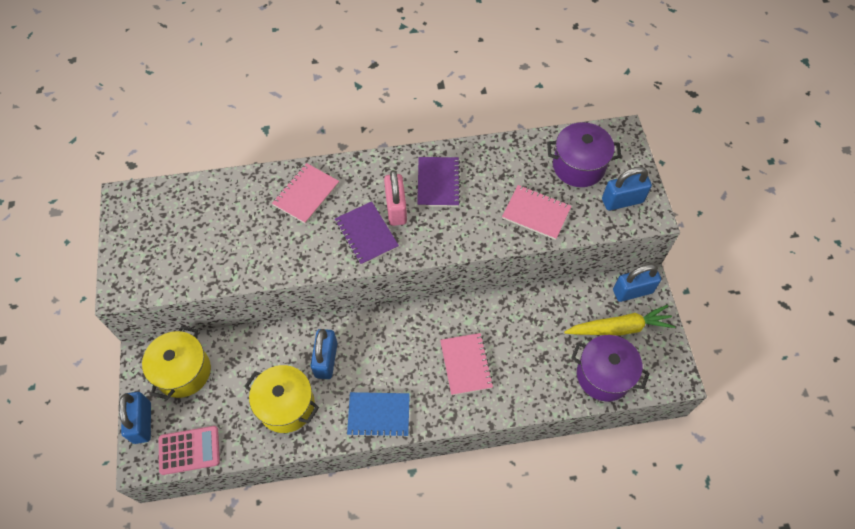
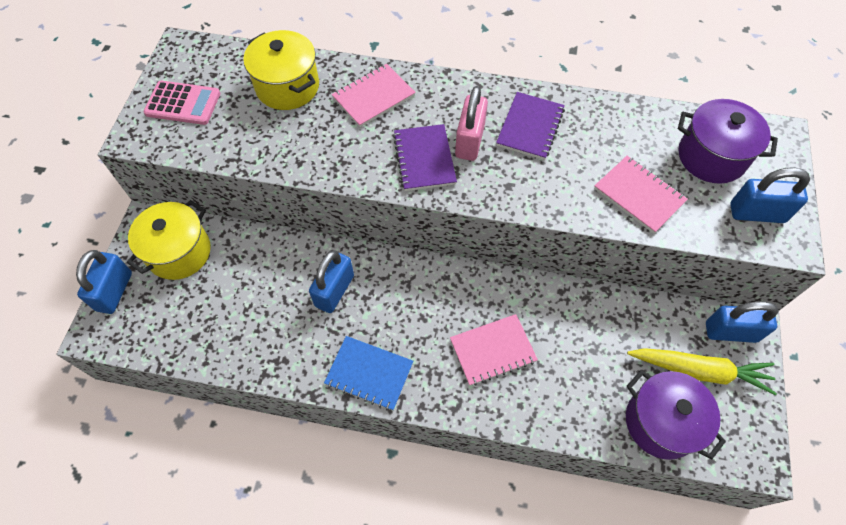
camera: 20 degrees right, 0 degrees up
(189, 450) = (148, 338): pink calculator -> pink calculator (183, 103)
(286, 405) = (271, 326): yellow pot -> yellow pot (287, 87)
(466, 364) = (492, 350): pink notebook -> pink notebook turned 60 degrees clockwise

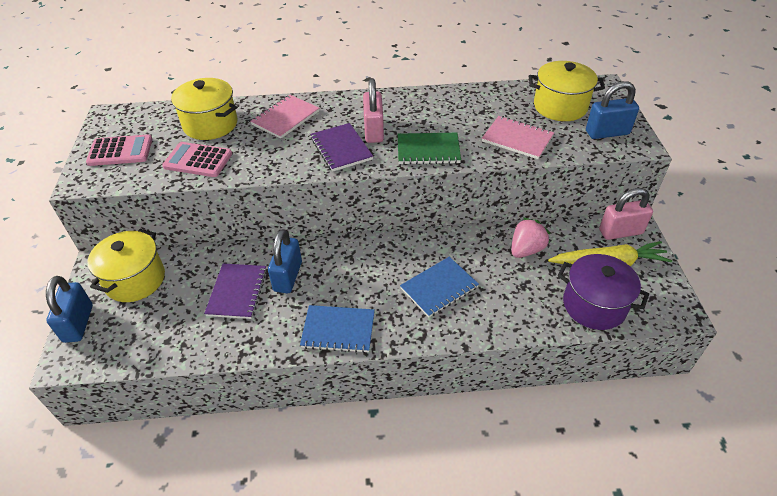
camera: 15 degrees left, 15 degrees down
(262, 137) = (198, 160): none -> pink calculator
(492, 350) = (439, 288): pink notebook -> blue notebook
(525, 186) = (428, 150): none -> green notebook
(530, 127) = (418, 114): purple notebook -> purple notebook (237, 292)
(608, 326) = (526, 250): none -> pink strawberry
(711, 157) = (560, 106): purple pot -> yellow pot
(730, 332) = (620, 232): blue padlock -> pink padlock

